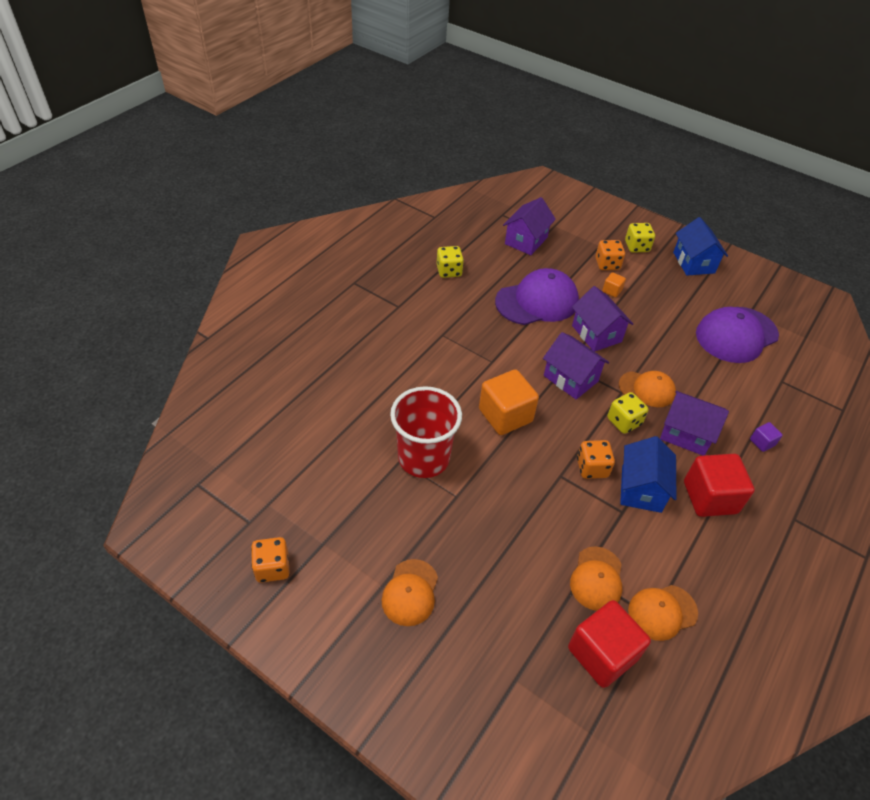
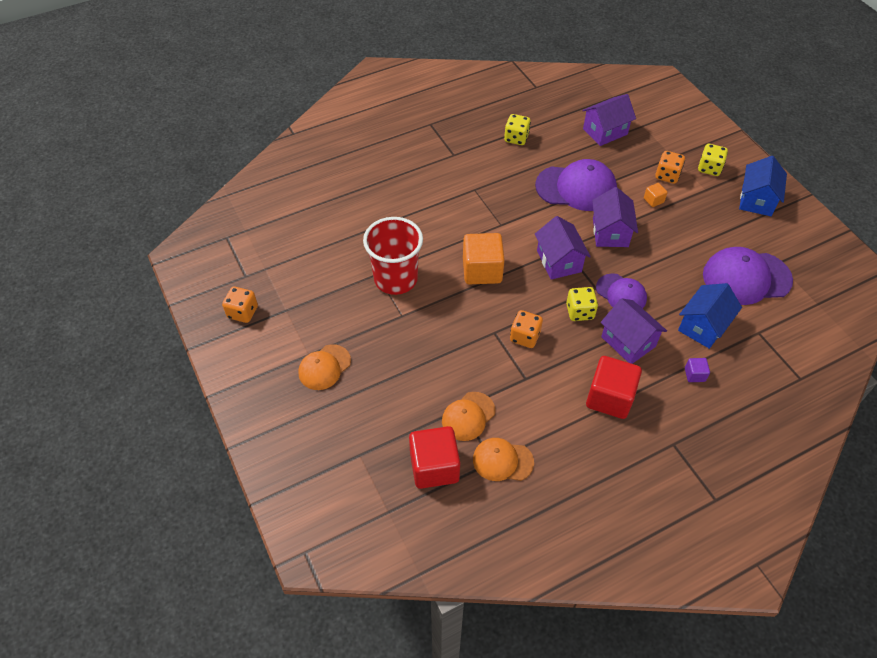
camera: 30 degrees right, 5 degrees up
(641, 489) = (554, 368): blue house -> blue house (703, 326)
(647, 389) = (621, 293): orange cap -> purple cap

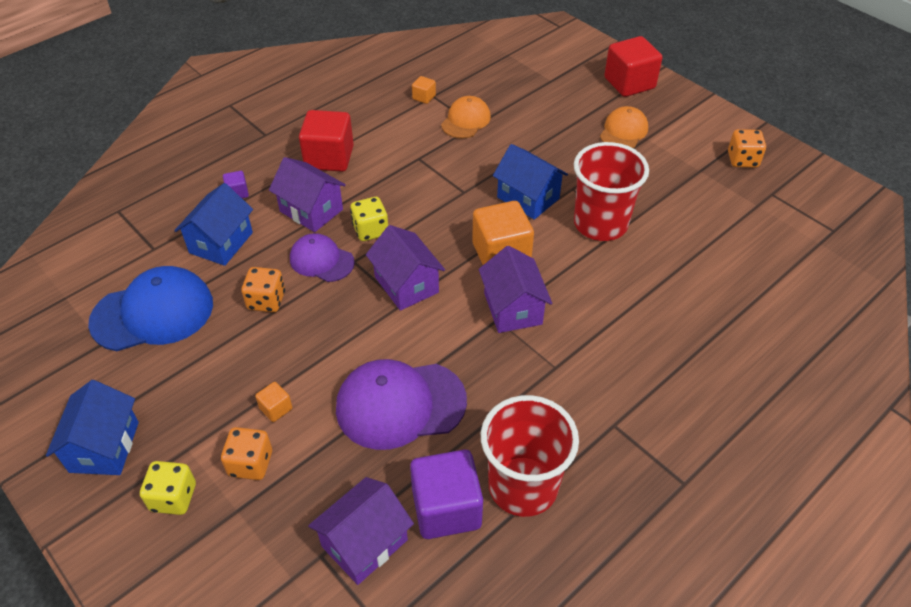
camera: 165 degrees right, 5 degrees down
(434, 467) = (482, 84): red cube -> red cube (629, 83)
(442, 314) = (528, 198): none -> blue house
(502, 461) = (424, 97): orange cap -> orange cube
(516, 138) = (523, 486): yellow dice -> red cup
(525, 336) = (429, 194): orange dice -> orange dice (266, 301)
(560, 137) = (446, 508): none -> purple cube
(610, 232) = (341, 340): purple house -> purple house (512, 308)
(746, 278) = (153, 313): purple cap -> blue cap

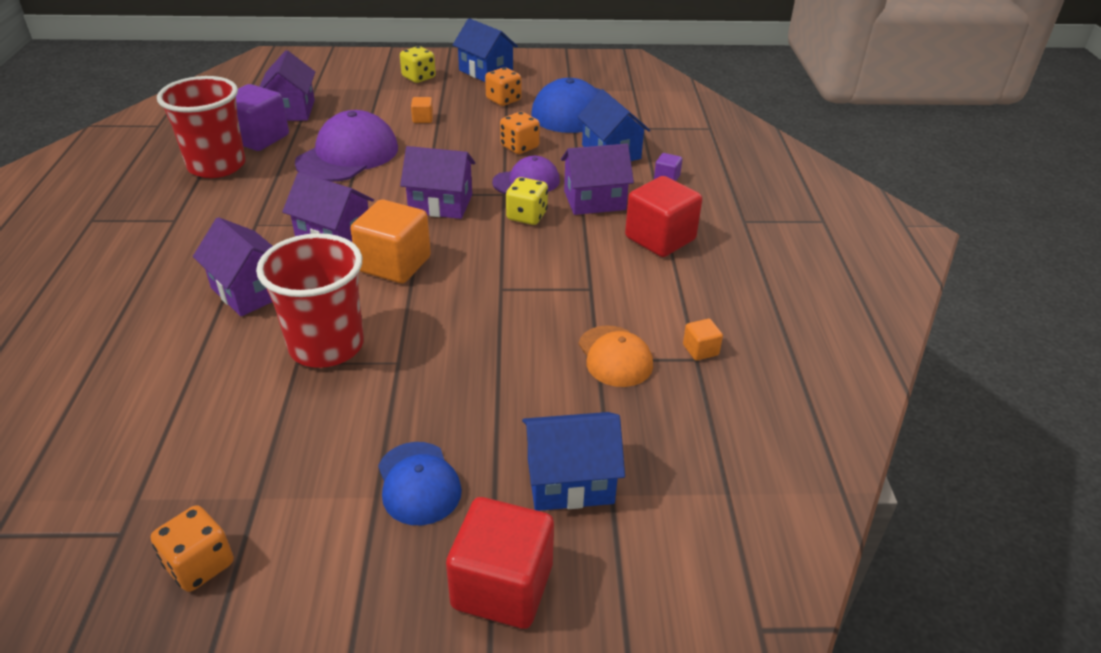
camera: 130 degrees right, 10 degrees down
(250, 463) = (399, 100): orange dice -> orange dice (503, 100)
(528, 198) = (432, 322): blue house -> blue house (570, 481)
(611, 298) = (250, 291): none -> purple house
(623, 131) = (418, 483): orange cap -> blue cap

